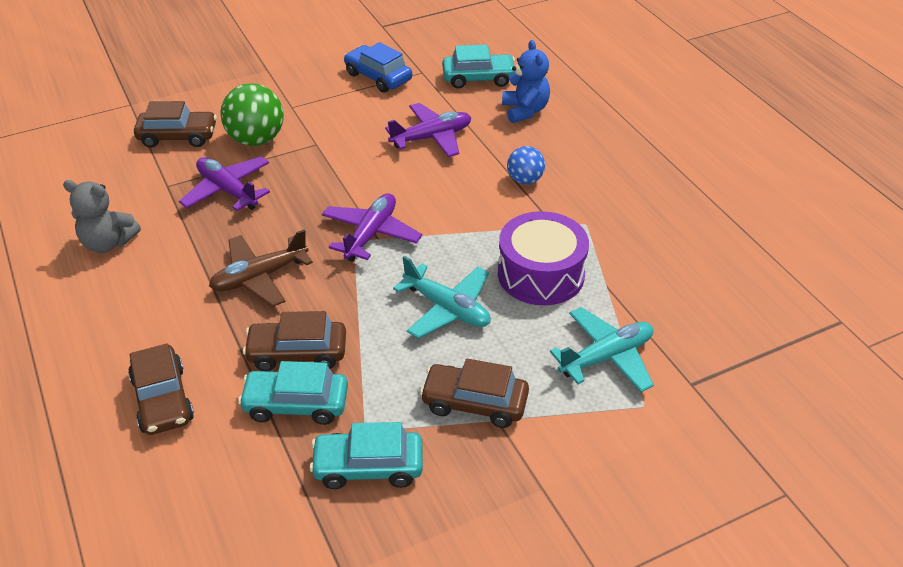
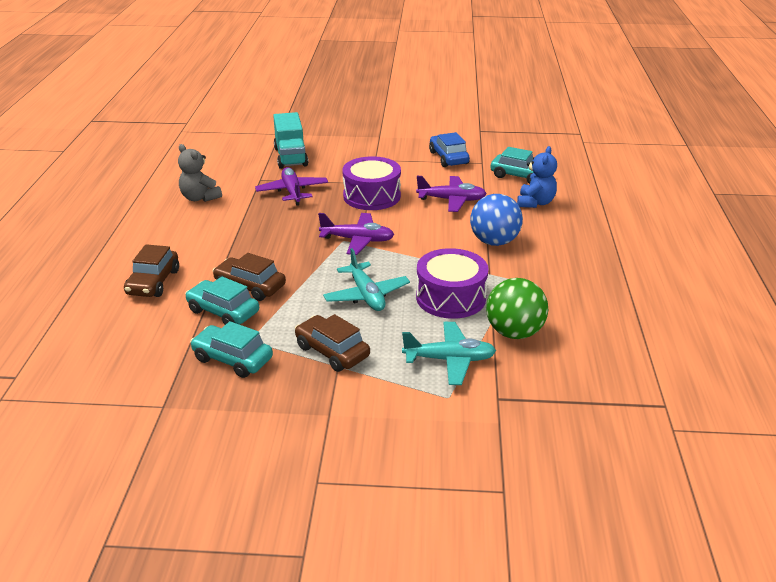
camera: 30 degrees right, 10 degrees down
(178, 136) = (290, 157): brown car -> turquoise truck
(256, 139) = (336, 171): green ball -> green ball (514, 332)
(259, 277) = (267, 241): brown plane -> none
(333, 163) = (371, 196): none -> purple drum
(371, 234) = (357, 240): purple plane -> purple plane turned 45 degrees clockwise
(525, 180) = (494, 242): blue ball -> blue ball, size x1.69

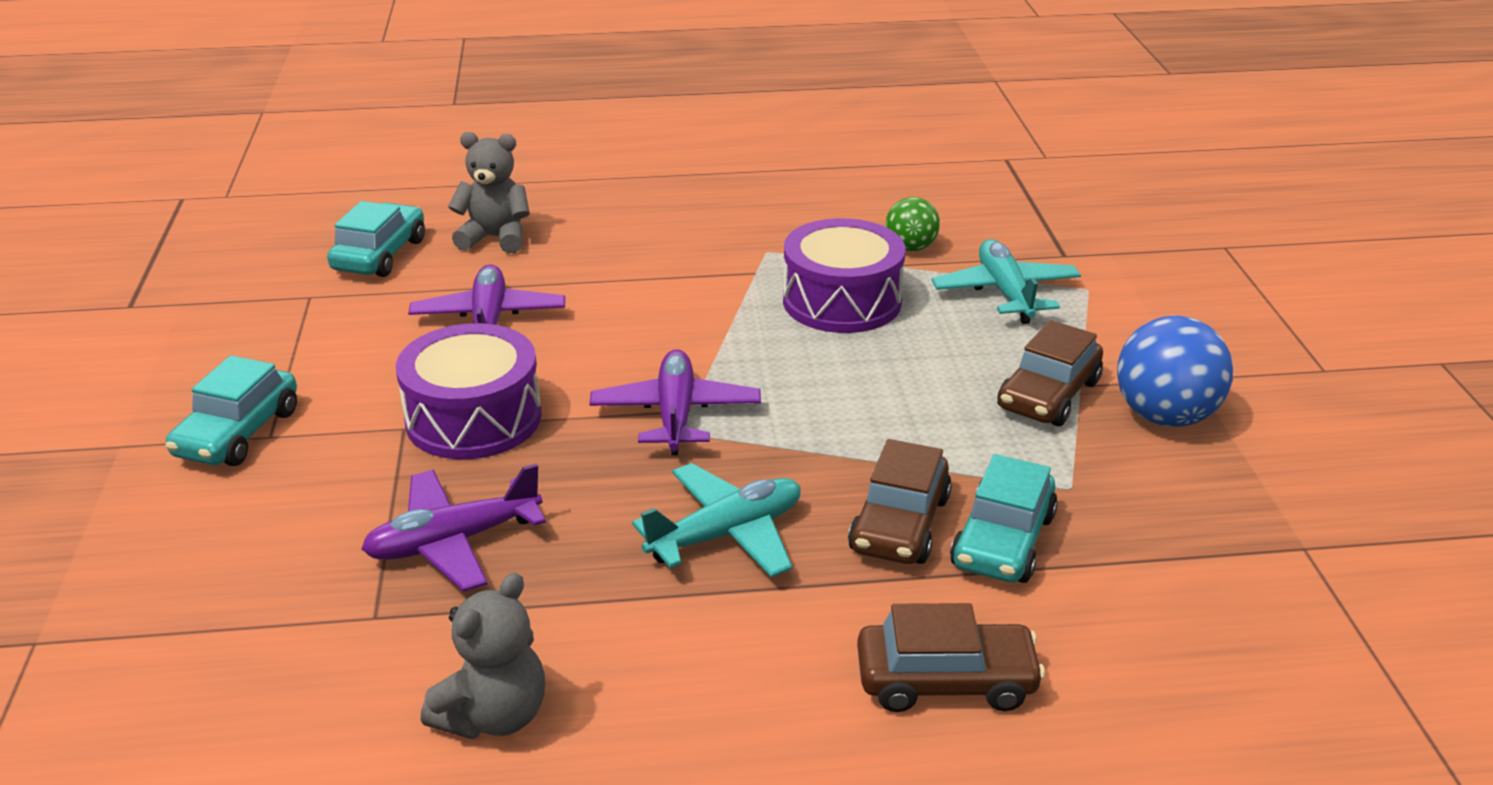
camera: 100 degrees left, 0 degrees up
(232, 359) = (1134, 496): turquoise car -> turquoise car (238, 433)
(290, 157) = (226, 584): turquoise truck -> none
(366, 295) = (870, 381): turquoise plane -> turquoise plane (726, 534)
(448, 158) = (278, 336): blue car -> none
(494, 242) = (648, 271): blue ball -> blue ball (1165, 416)
(514, 332) = (910, 247): green ball -> green ball, size x0.59
(535, 203) = (495, 238): blue teddy bear -> grey teddy bear

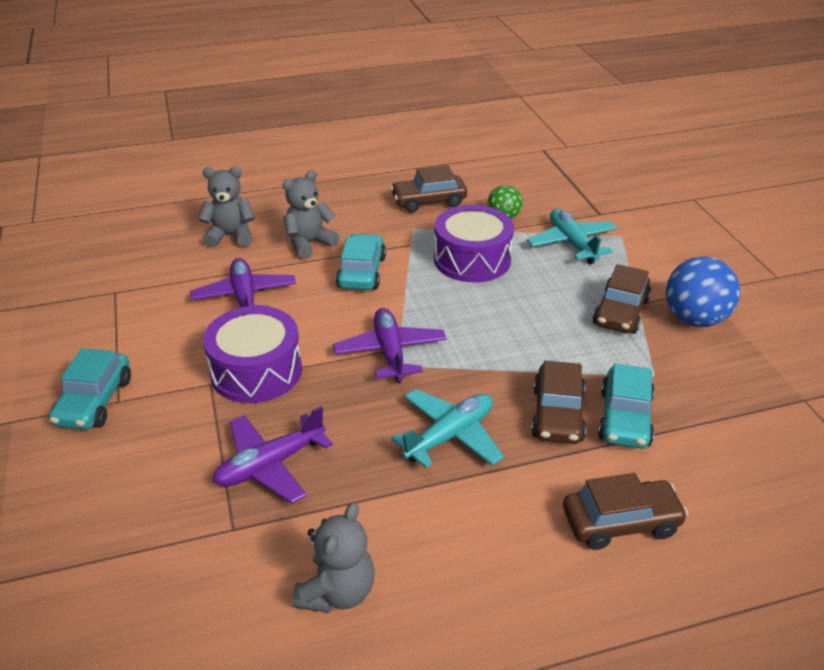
camera: 10 degrees left, 5 degrees up
(380, 255) = (155, 256): turquoise car -> turquoise car (361, 272)
(605, 258) = (309, 243): none -> grey teddy bear
(803, 216) = (428, 201): none -> brown car

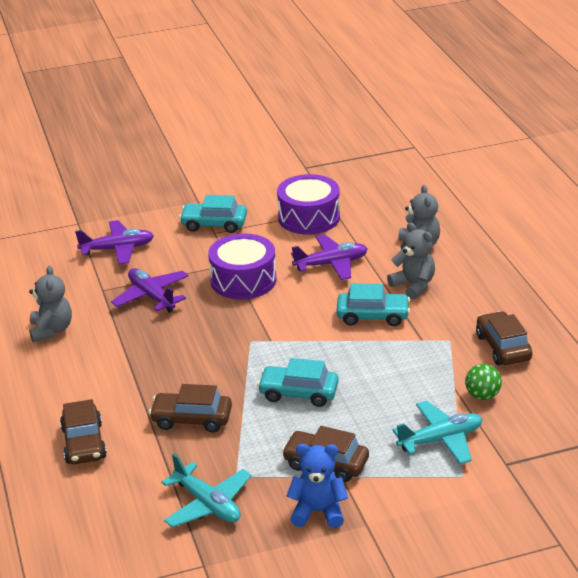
camera: 90 degrees right, 5 degrees down
(337, 592) = (51, 330): grey teddy bear -> grey teddy bear turned 120 degrees counterclockwise
(390, 352) = (265, 337): purple plane -> purple plane (117, 249)
(450, 436) = (172, 368): turquoise plane -> turquoise plane (207, 504)
(472, 259) = (401, 376): purple drum -> purple drum (309, 217)
(625, 418) = (185, 454): turquoise car -> turquoise car (298, 393)
(695, 319) = (318, 511): blue ball -> blue teddy bear

